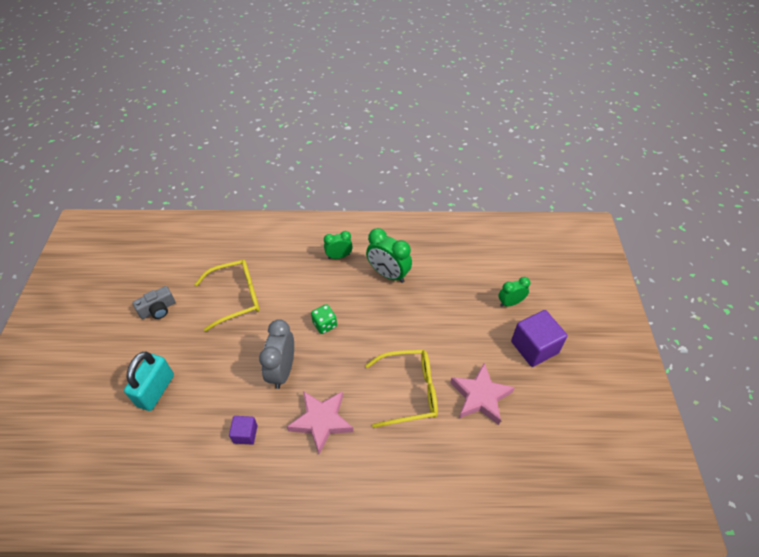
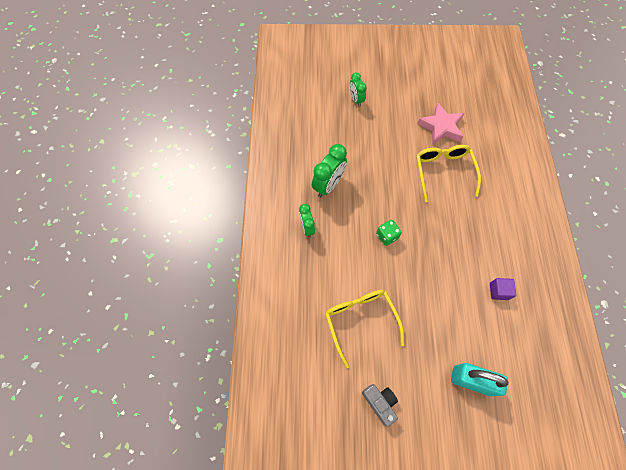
camera: 90 degrees left, 15 degrees up
(282, 370) = (437, 268): grey clock -> none
(321, 421) = (478, 233): pink star -> none
(534, 347) = (396, 90): purple cube -> none

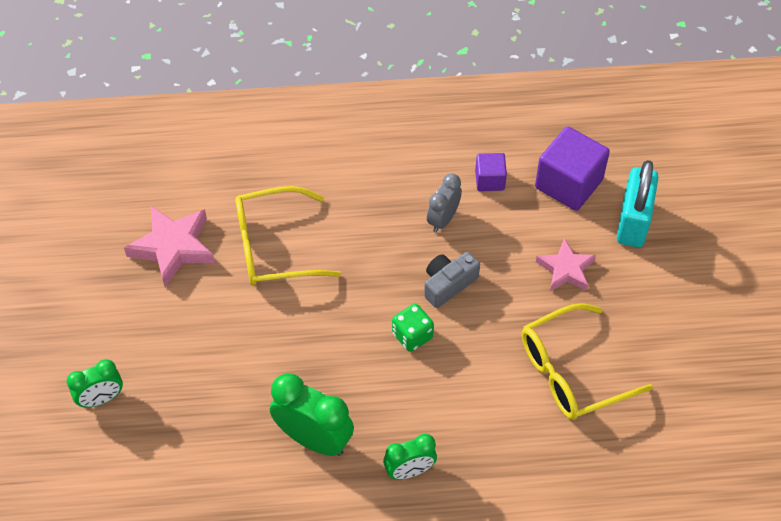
camera: 95 degrees left, 10 degrees down
(380, 403) = (692, 340): grey camera -> grey camera (448, 284)
(432, 329) = (566, 269): none -> pink star
(466, 260) = (443, 219): none -> grey clock
(500, 341) = (568, 184): none -> purple cube

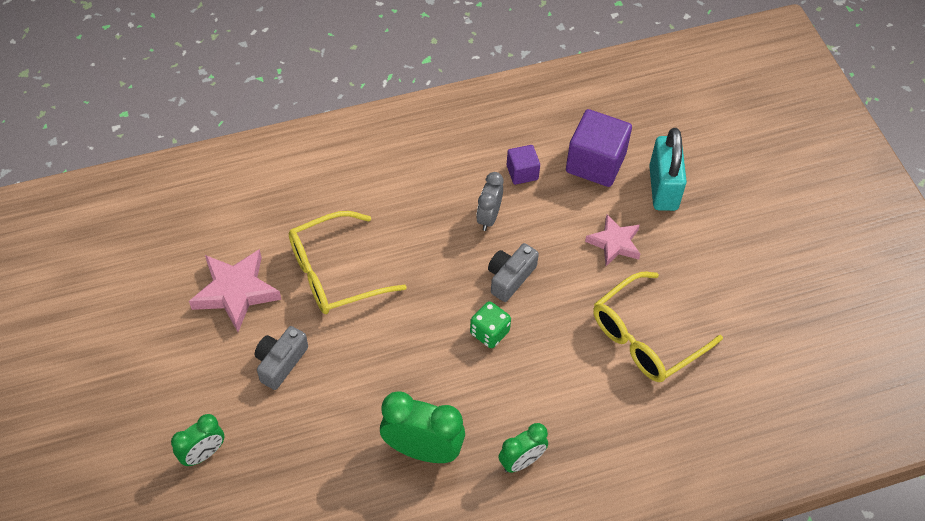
camera: 15 degrees left, 0 degrees up
(198, 325) = (280, 362): none -> grey camera

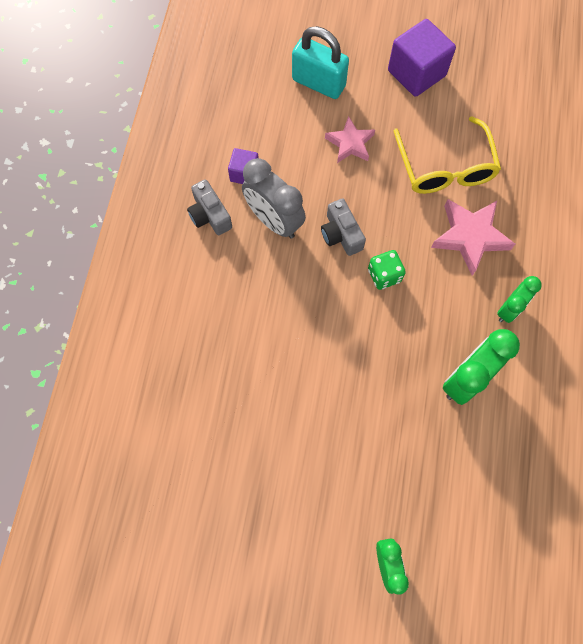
camera: 60 degrees left, 15 degrees up
(236, 292) = (235, 464): pink star -> pink star (470, 237)
(280, 362) = (328, 456): grey camera -> grey camera (210, 215)
(335, 273) = (261, 369): yellow glasses -> none
(488, 217) = (274, 221): grey clock -> grey clock, size x1.62
(521, 461) = (509, 309): green clock -> green clock turned 45 degrees clockwise
(595, 163) = (267, 116): purple cube -> purple cube (416, 73)

